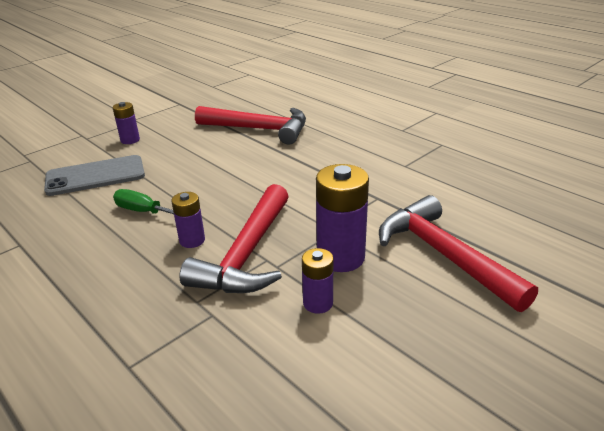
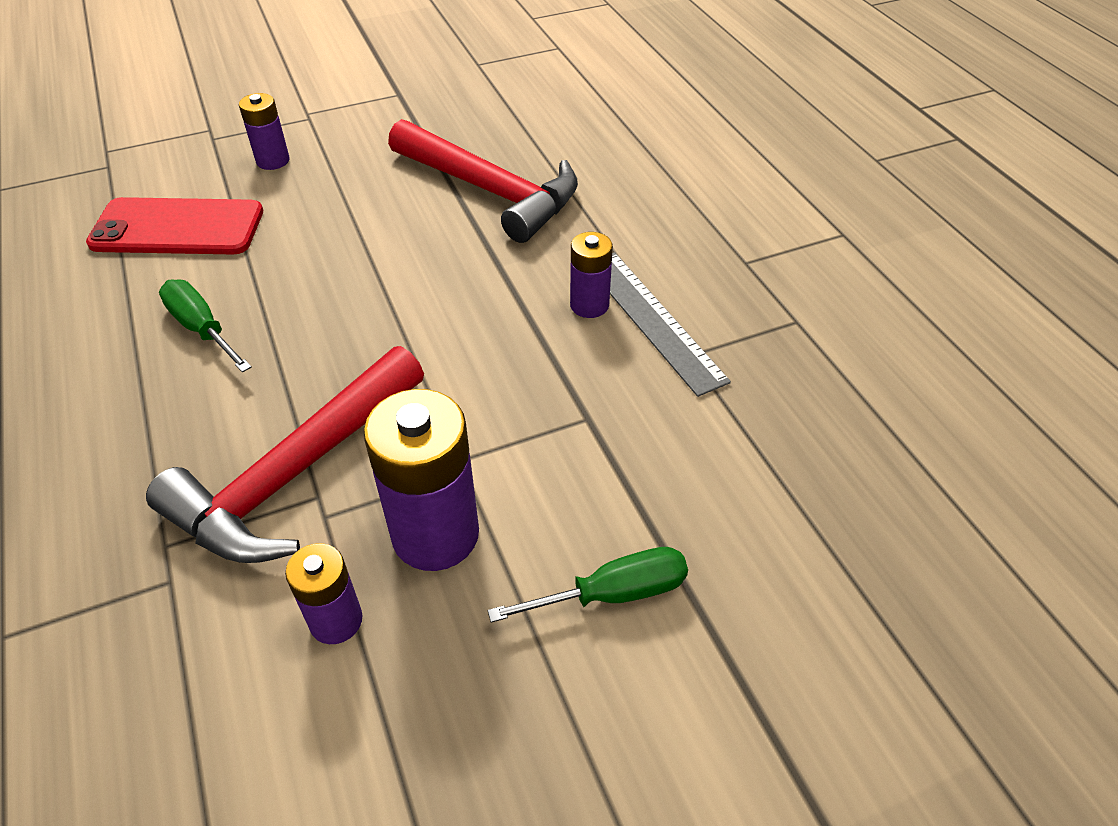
camera: 20 degrees right, 15 degrees up
(95, 176) = (177, 228): grey phone -> red phone
(192, 240) = (233, 414): purple battery -> purple battery (589, 305)
(378, 157) = (653, 320): none -> grey ruler
(443, 255) = (612, 594): red hammer -> green screwdriver

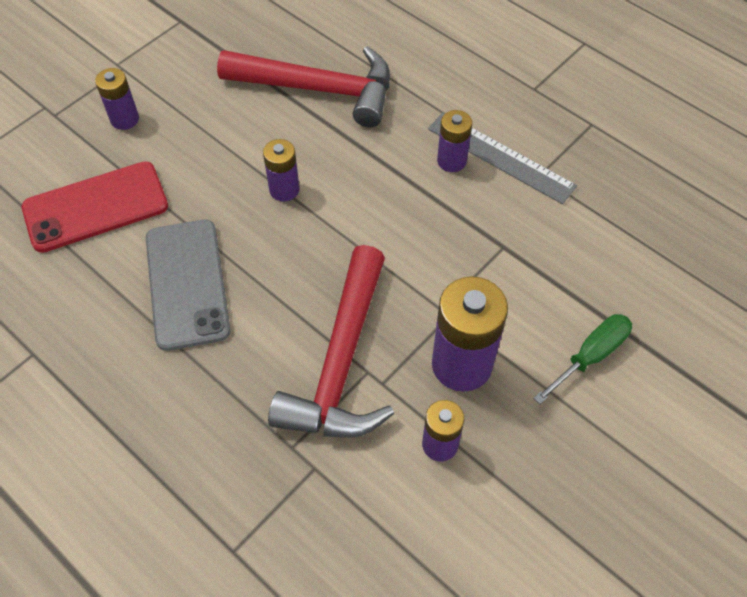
camera: 25 degrees left, 10 degrees up
(202, 329) = (187, 283): green screwdriver -> grey phone
(377, 273) = (284, 189): none -> purple battery

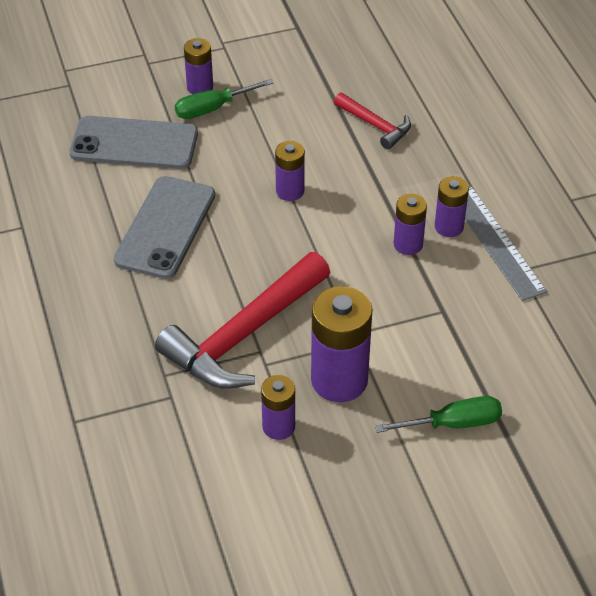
camera: 30 degrees right, 10 degrees down
(96, 207) = (134, 144): red phone -> grey phone
(152, 136) = (213, 108): none -> green screwdriver
(319, 89) = (375, 125): red hammer -> red hammer, size x0.51
(428, 195) = (408, 244): none -> purple battery

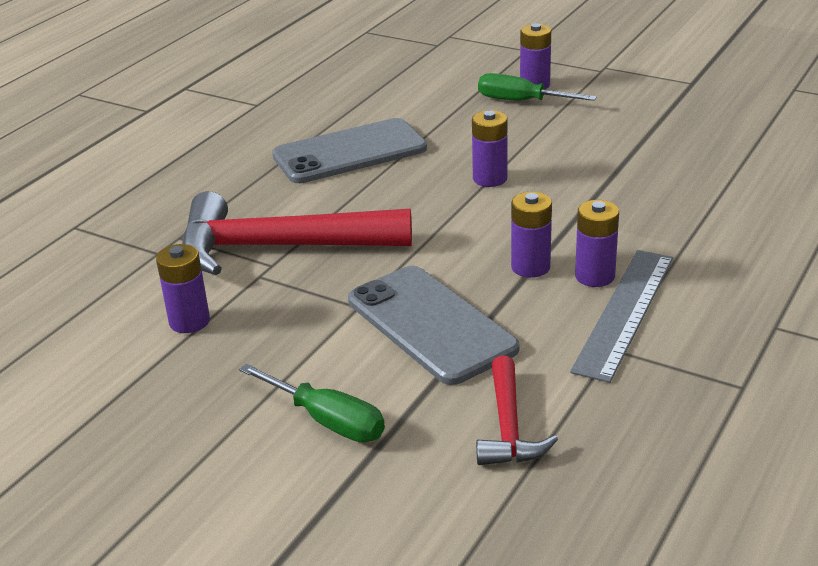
camera: 50 degrees right, 15 degrees down
(134, 144) = (420, 95): grey phone -> grey phone (430, 324)
(339, 380) = (293, 323): purple battery -> none
(375, 125) = (650, 173): red hammer -> red hammer (508, 426)

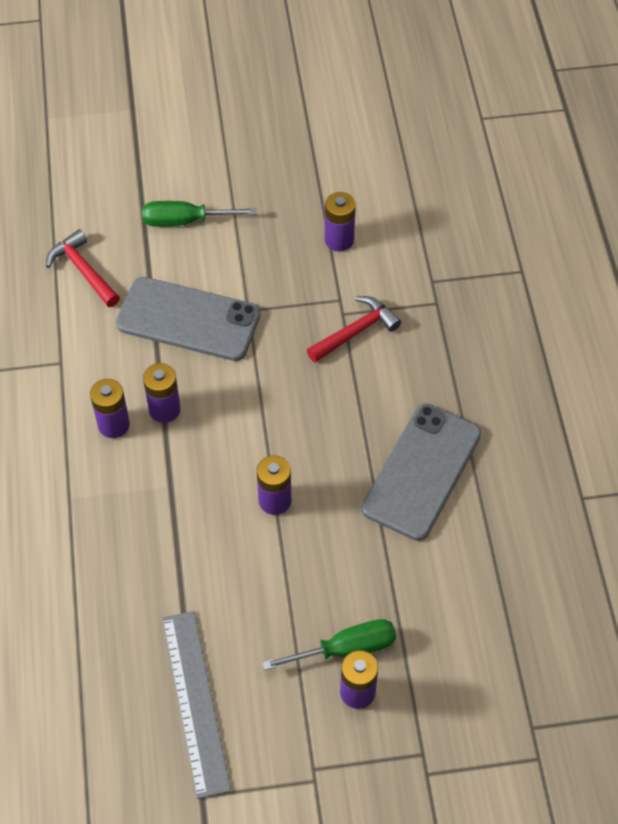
camera: 140 degrees right, 25 degrees up
(279, 247) = (355, 331): red hammer -> red hammer, size x0.51
(625, 312) = (71, 399): grey ruler -> grey ruler (195, 702)

